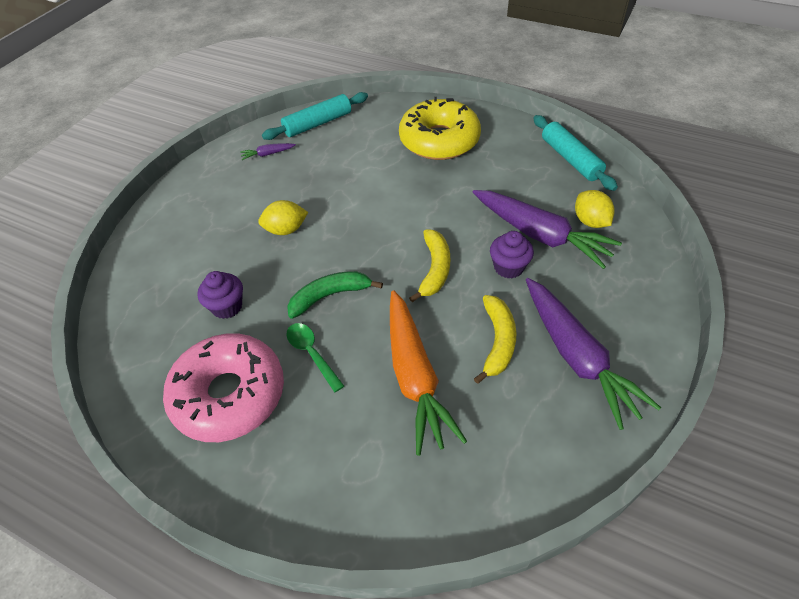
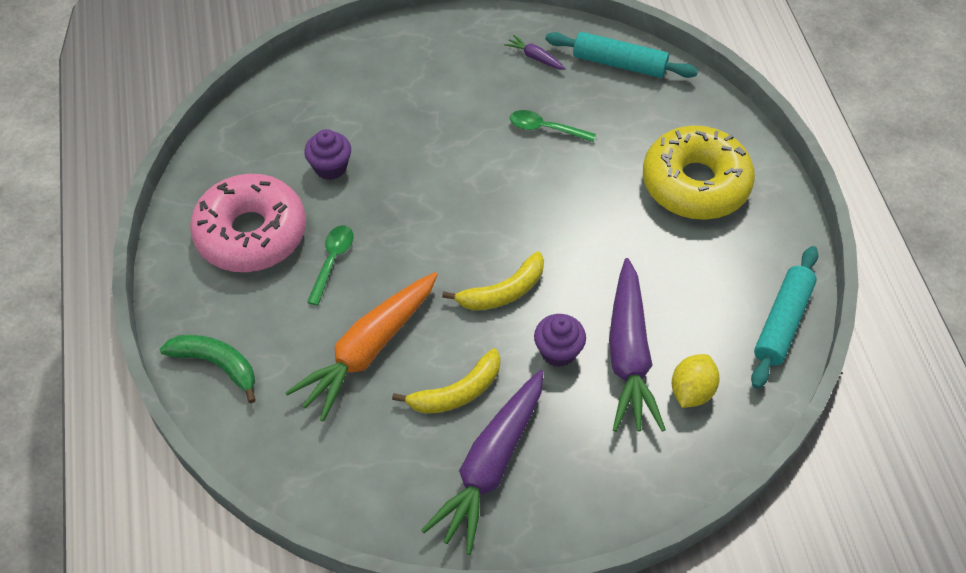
camera: 50 degrees right, 5 degrees up
(286, 230) = (450, 144): yellow lemon -> none
(327, 179) = (546, 129): none -> green spoon
(329, 296) = (402, 232): green banana -> green banana (216, 365)

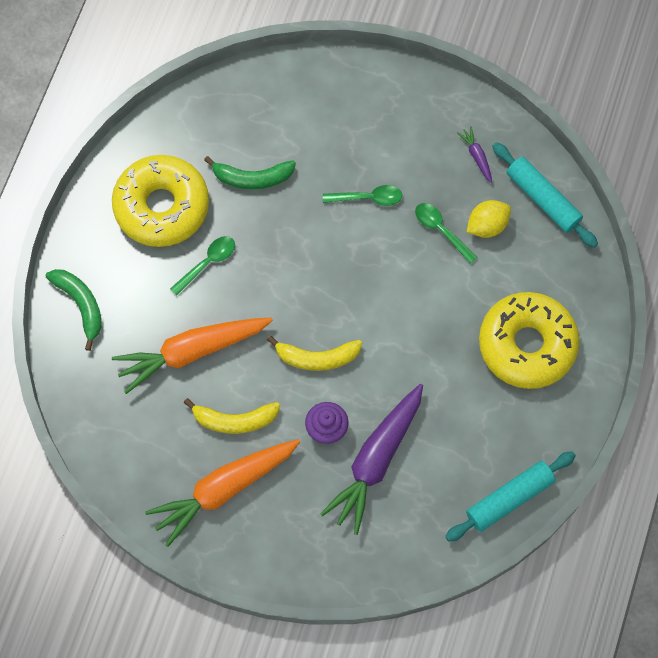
camera: 30 degrees right, 15 degrees up
(251, 233) = (162, 206): pink donut -> yellow donut
(330, 167) = (252, 178): purple cupcake -> green banana
(457, 134) = (367, 198): none -> green spoon
(491, 466) = (224, 489): purple carrot -> orange carrot
(691, 391) = (402, 514): yellow lemon -> yellow lemon (487, 225)

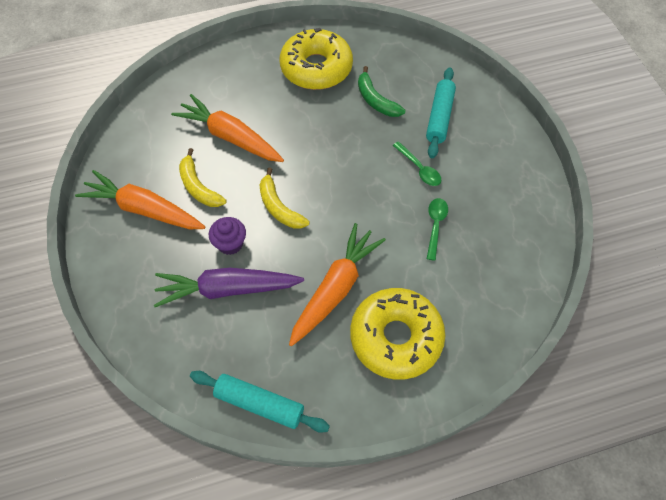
camera: 55 degrees right, 10 degrees down
(81, 305) = (219, 67): green banana -> none
(207, 263) = (298, 111): green spoon -> none
(443, 364) = (335, 289): none -> orange carrot
(476, 156) = (510, 214): purple carrot -> none
(487, 225) = (465, 252): yellow lemon -> none
(542, 199) = (519, 276): turquoise rolling pin -> turquoise rolling pin (439, 117)

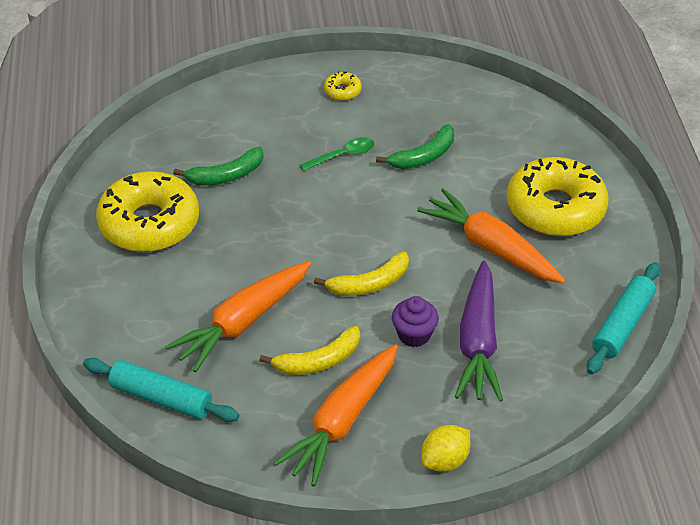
camera: 80 degrees left, 15 degrees down
(110, 278) = (445, 460): none -> yellow lemon
(435, 226) = (424, 156): green spoon -> green banana
(439, 117) = (271, 126): turquoise rolling pin -> turquoise rolling pin (161, 398)
(499, 156) = (342, 91): none -> yellow donut

